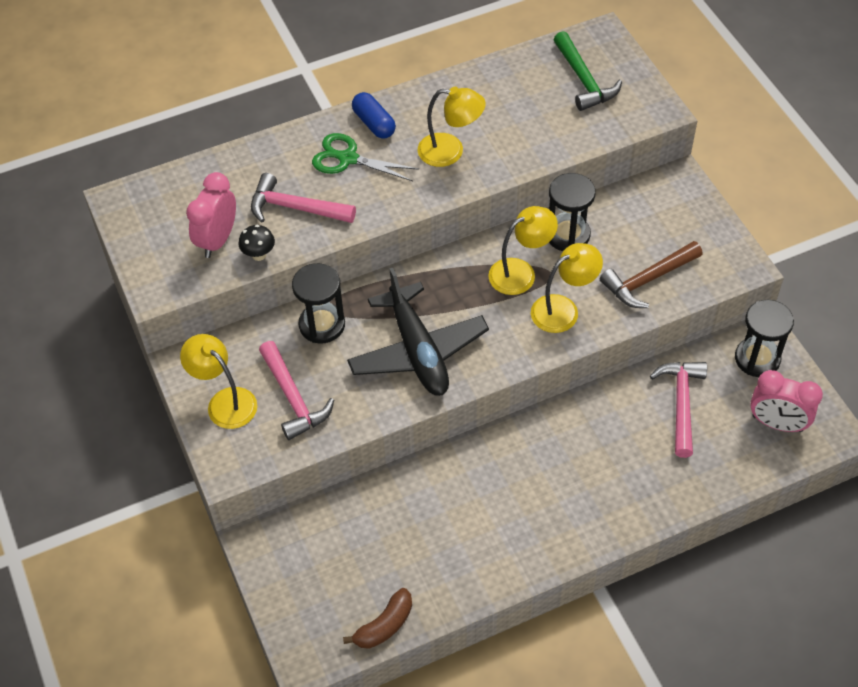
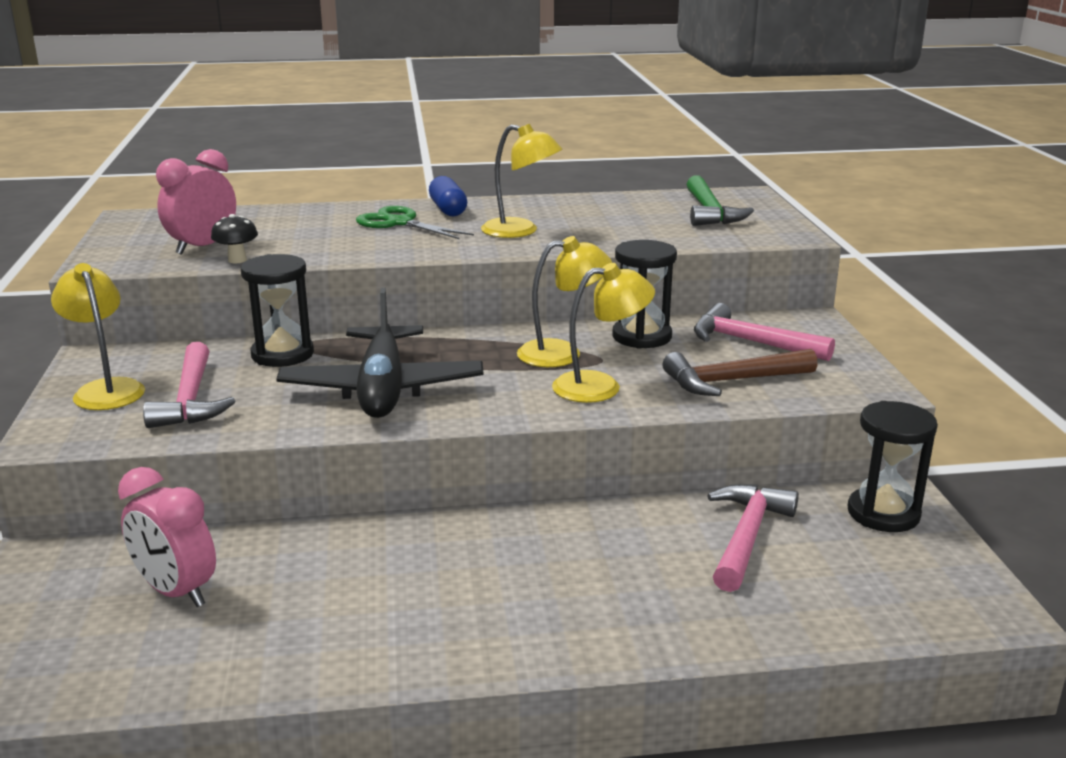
camera: 15 degrees right, 30 degrees down
(296, 208) = (311, 241): pink hammer -> pink hammer (751, 342)
(384, 625) = (127, 686): brown banana -> none
(777, 423) = (898, 583): pink clock -> pink clock (176, 592)

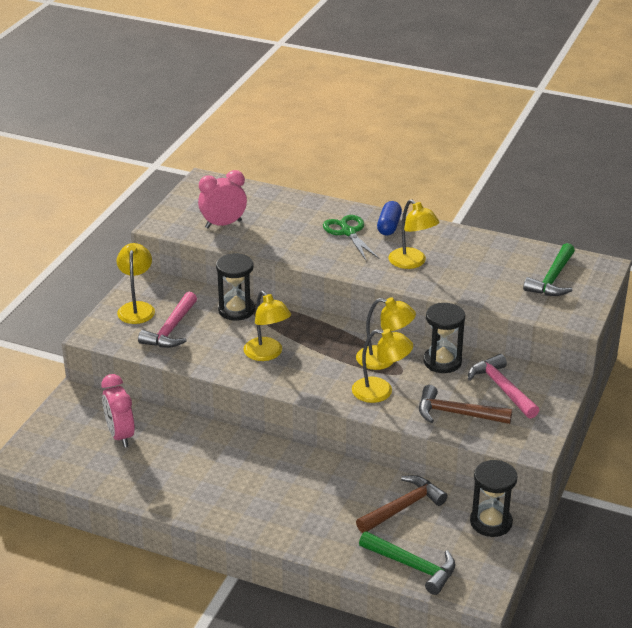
camera: 30 degrees right, 10 degrees up
(237, 260) = (233, 242): black mushroom -> none
(382, 389) = (267, 354): black plane -> yellow lamp
(747, 537) = (403, 507): pink hammer -> brown hammer
(857, 610) = (412, 566): none -> green hammer

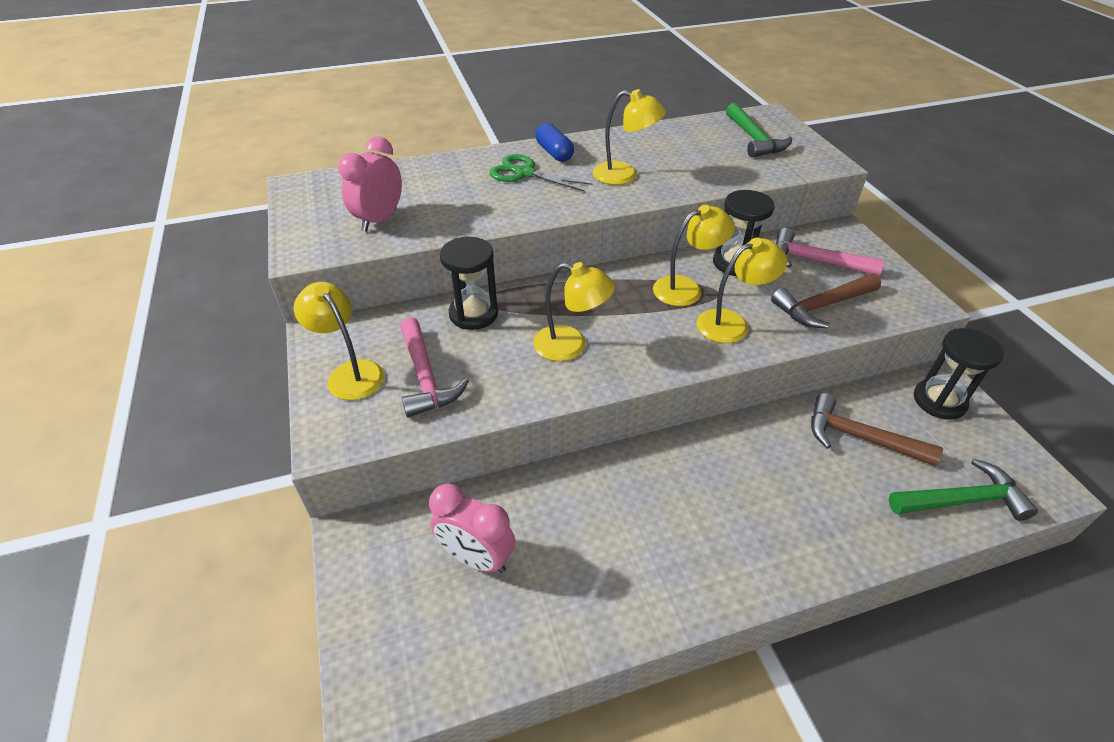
camera: 40 degrees left, 10 degrees up
(403, 507) = (860, 437): brown hammer -> brown hammer turned 75 degrees counterclockwise

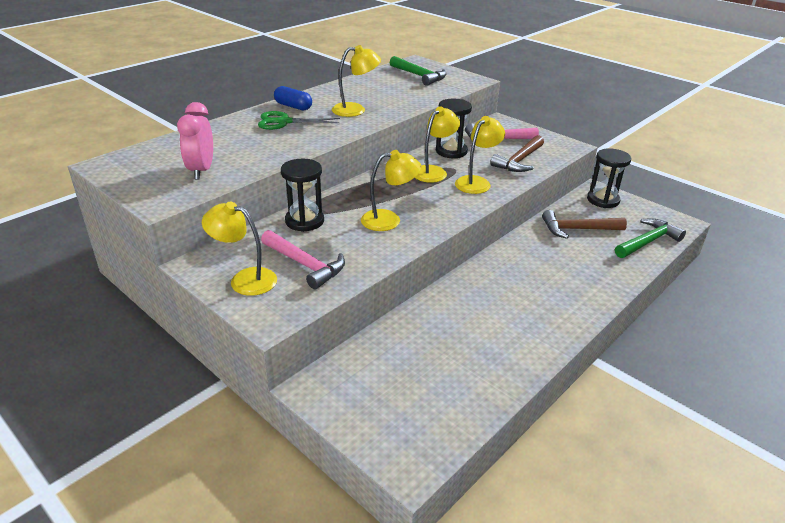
camera: 30 degrees left, 10 degrees down
(476, 558) = (410, 366): pink clock -> none

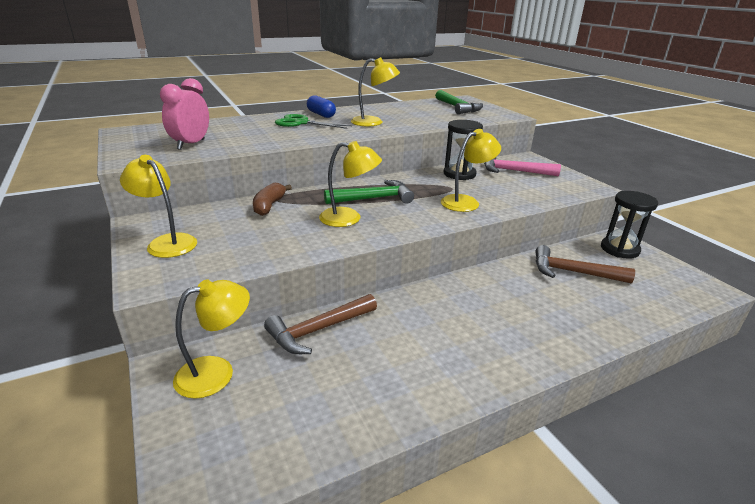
camera: 20 degrees right, 5 degrees down
(304, 221) = (269, 206): black hourglass -> brown banana
(305, 265) = (232, 241): pink hammer -> none
(434, 171) = (428, 187): yellow lamp -> yellow lamp (216, 372)
(519, 161) = (526, 191): brown hammer -> brown hammer (318, 330)
(648, 242) = (658, 301): green hammer -> green hammer (373, 198)

